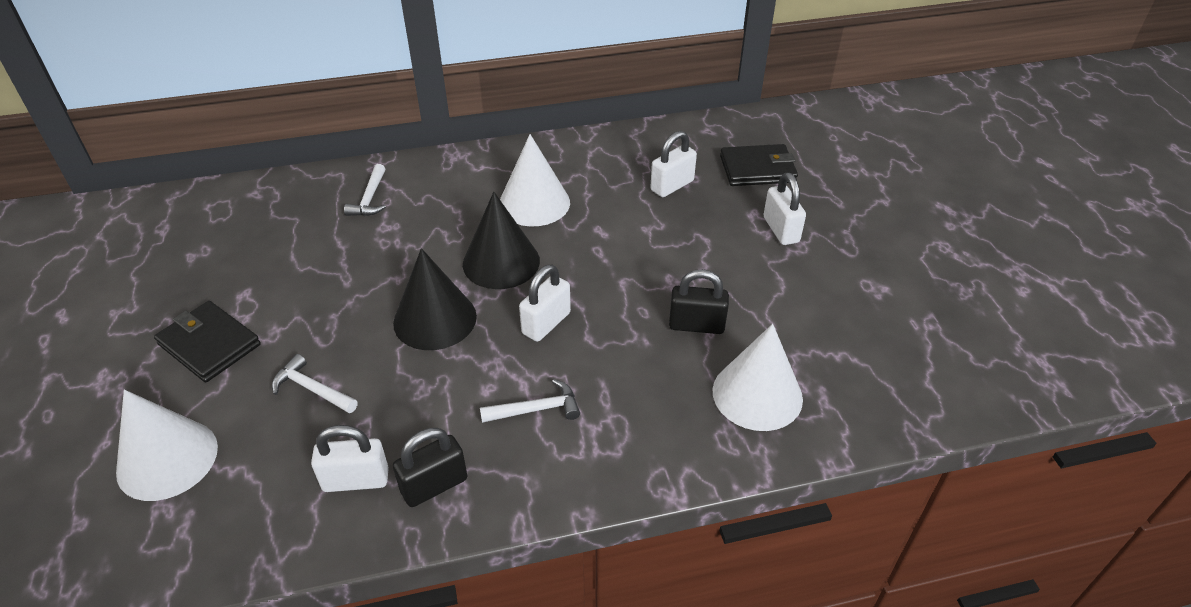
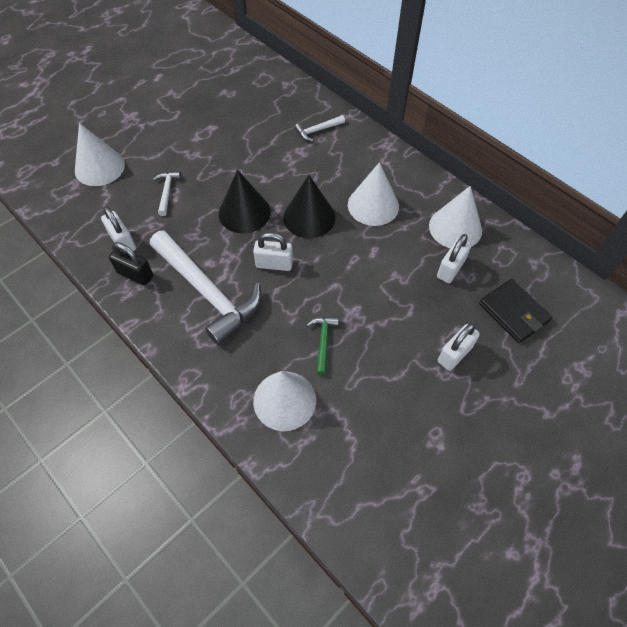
camera: 60 degrees right, 15 degrees up
(209, 344) = (171, 137): black wallet -> none
(536, 409) = (207, 292): white hammer -> white hammer, size x2.33
(621, 159) = (455, 228): none -> white cone
(672, 186) = (450, 269): white padlock -> white padlock turned 75 degrees counterclockwise
(696, 325) = (323, 342): black padlock -> green hammer

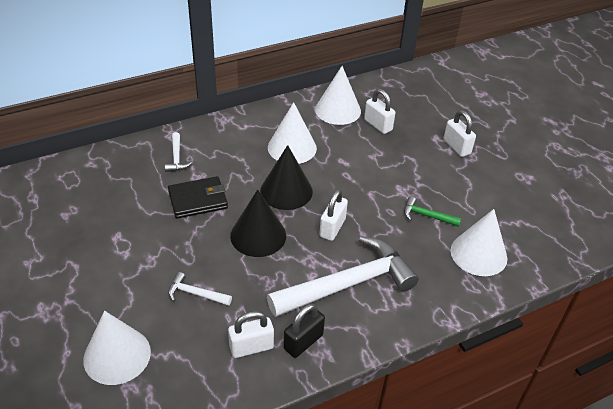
camera: 75 degrees left, 15 degrees down
(513, 312) = (428, 107): black wallet -> black wallet (198, 200)

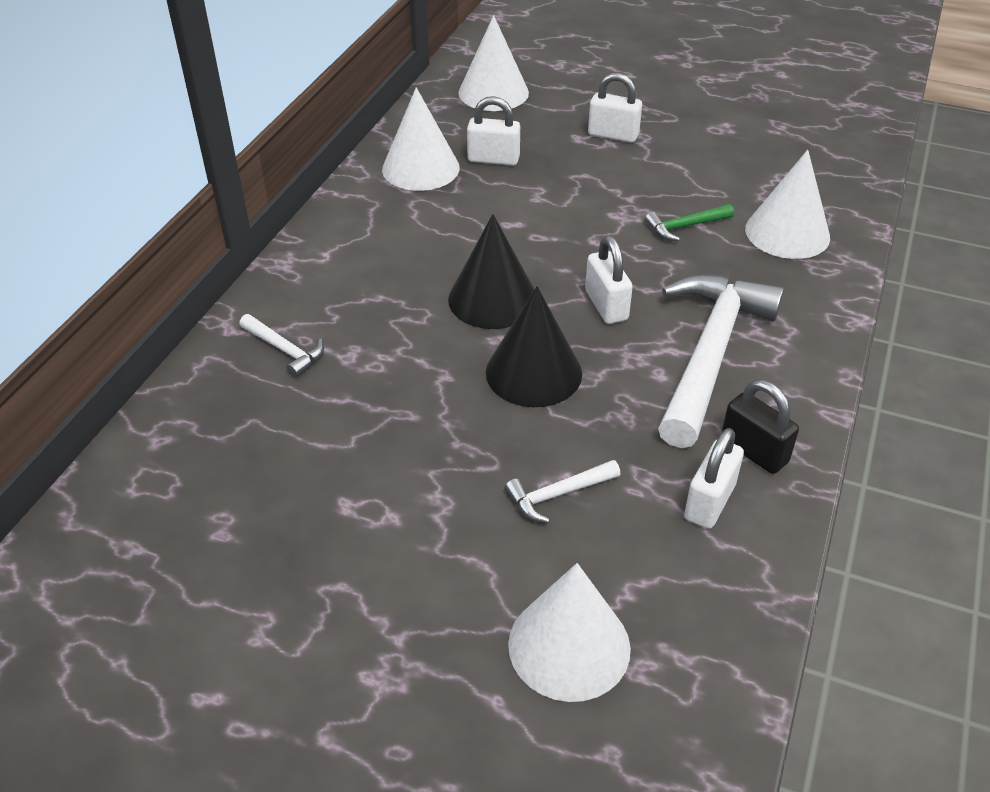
camera: 40 degrees left, 0 degrees up
(198, 200) = (394, 383): black wallet -> none
(292, 147) = (426, 244): white cone -> white cone (493, 92)
(303, 342) = (754, 451): black padlock -> black padlock turned 45 degrees counterclockwise

